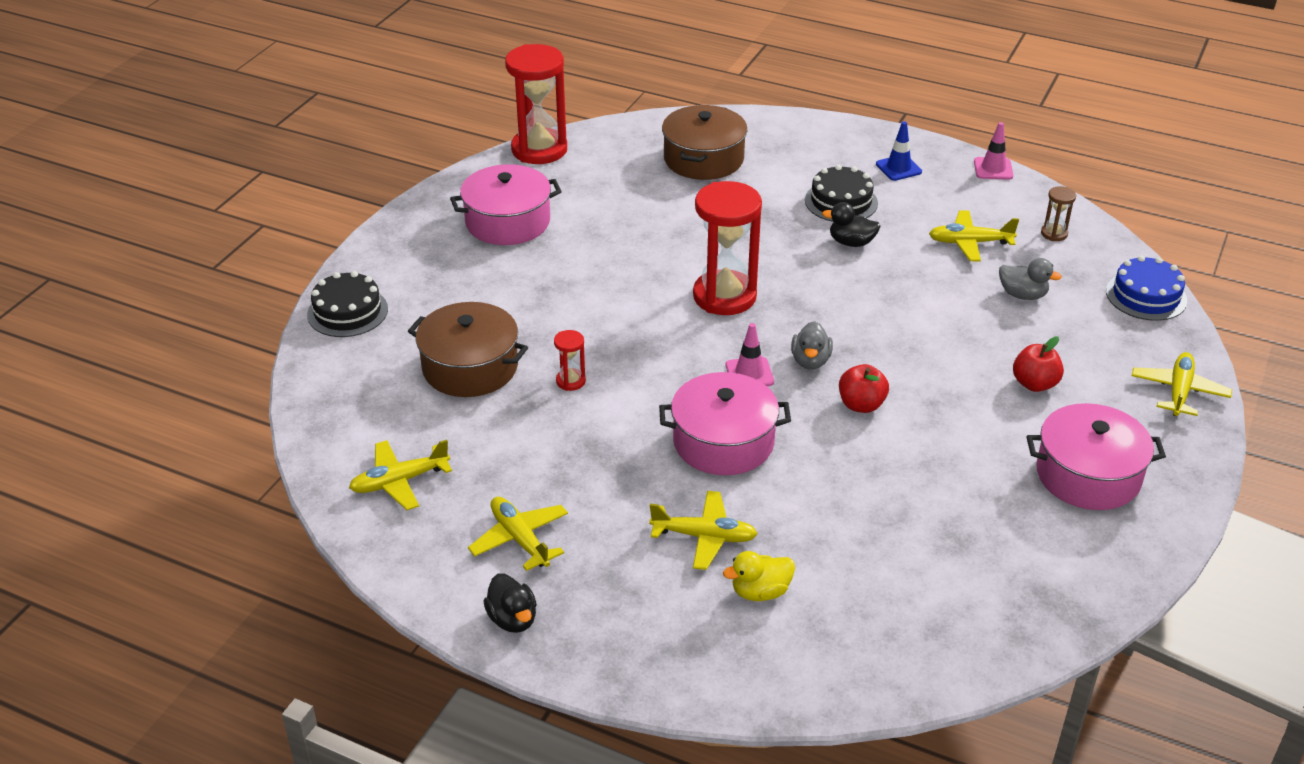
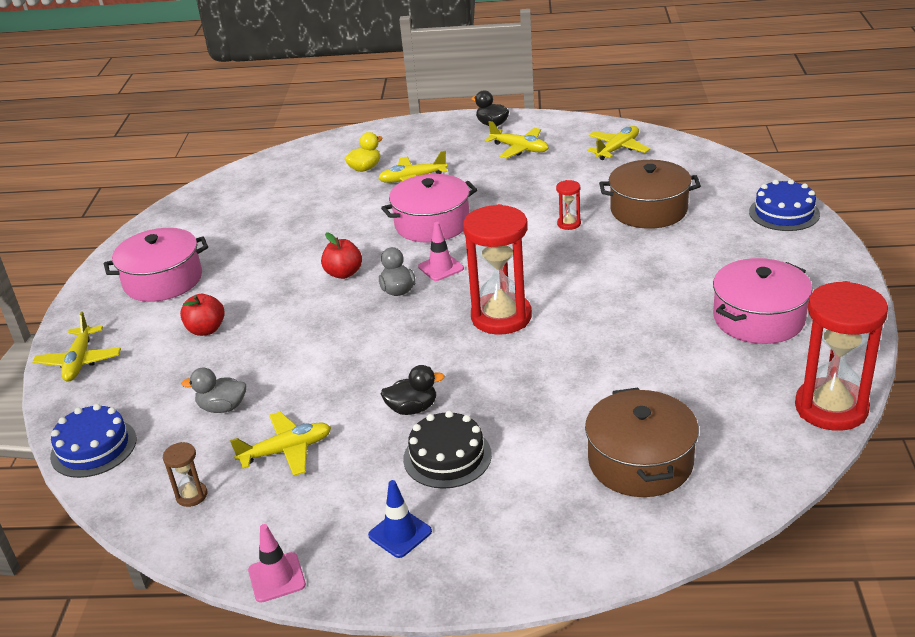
camera: 160 degrees right, 5 degrees down
(347, 312) = (784, 213): black cake -> blue cake

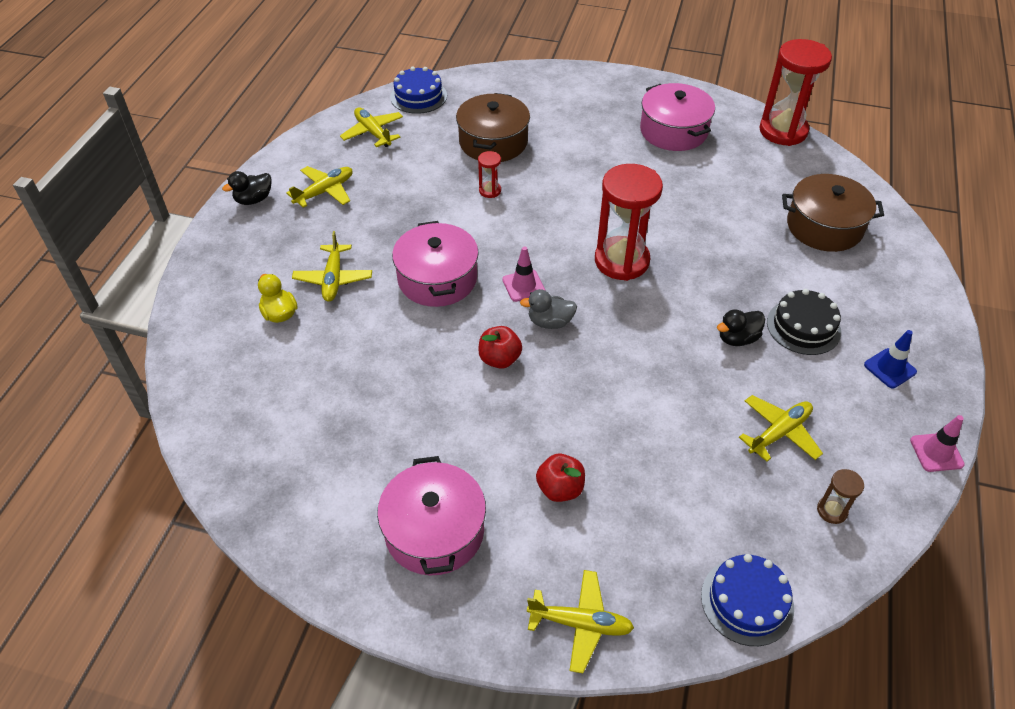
camera: 80 degrees left, 15 degrees up
(222, 407) = (704, 480): grey duck -> none
(286, 450) = (779, 433): yellow plane -> yellow plane turned 60 degrees clockwise
(412, 408) = (737, 338): black duck -> black duck turned 120 degrees counterclockwise
(784, 213) = (537, 80): blue cake -> blue cake (418, 96)

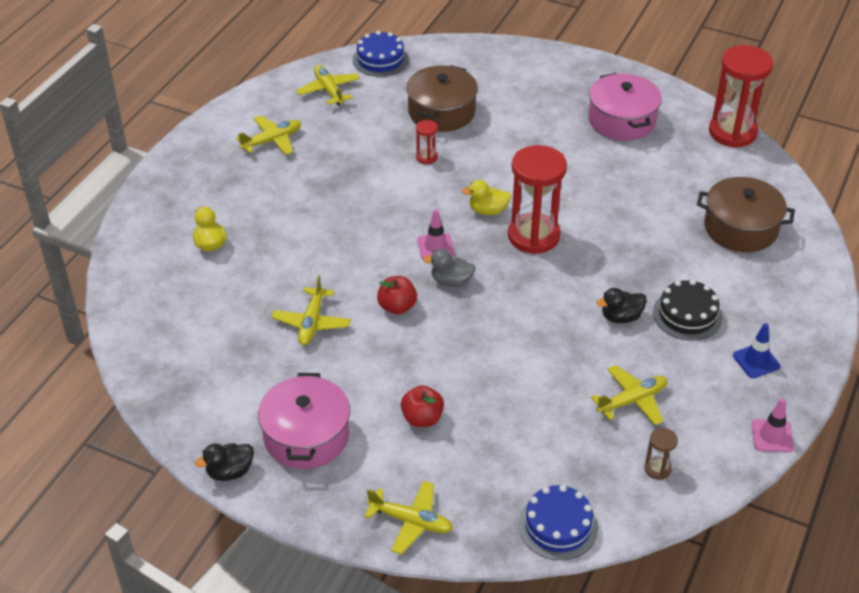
camera: 10 degrees right, 5 degrees down
(254, 199) = (206, 141): black duck -> black duck (230, 472)
(333, 279) = (264, 220): yellow plane -> yellow plane (312, 323)
(437, 278) = (358, 231): pink pot -> none
(567, 239) = (488, 210): none -> yellow duck

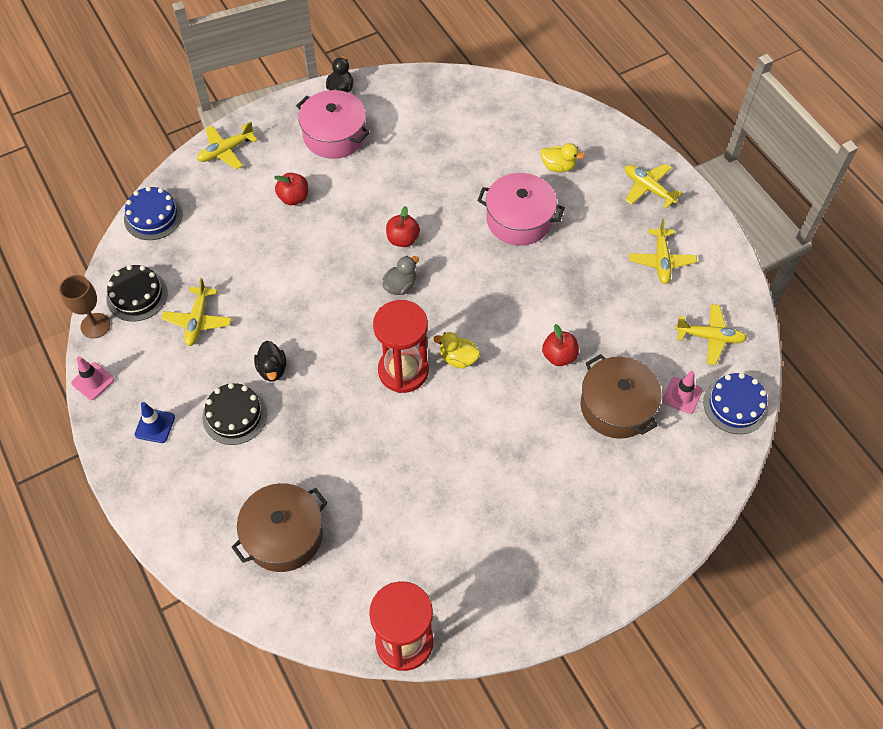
camera: 125 degrees right, 15 degrees up
(312, 323) = (429, 185): yellow plane -> yellow plane (648, 189)
(426, 157) = (559, 356): red hourglass -> red apple
(435, 247) = (445, 298): pink traffic cone -> pink traffic cone (682, 395)
(488, 210) = (458, 358): yellow duck -> yellow duck turned 105 degrees counterclockwise
(621, 317) = (272, 369): black duck -> black duck turned 150 degrees clockwise
(622, 120) = (496, 552): pink pot -> pink pot (519, 219)
(657, 469) = (137, 295): brown hourglass -> black cake
(722, 478) = (95, 325): none -> brown goblet

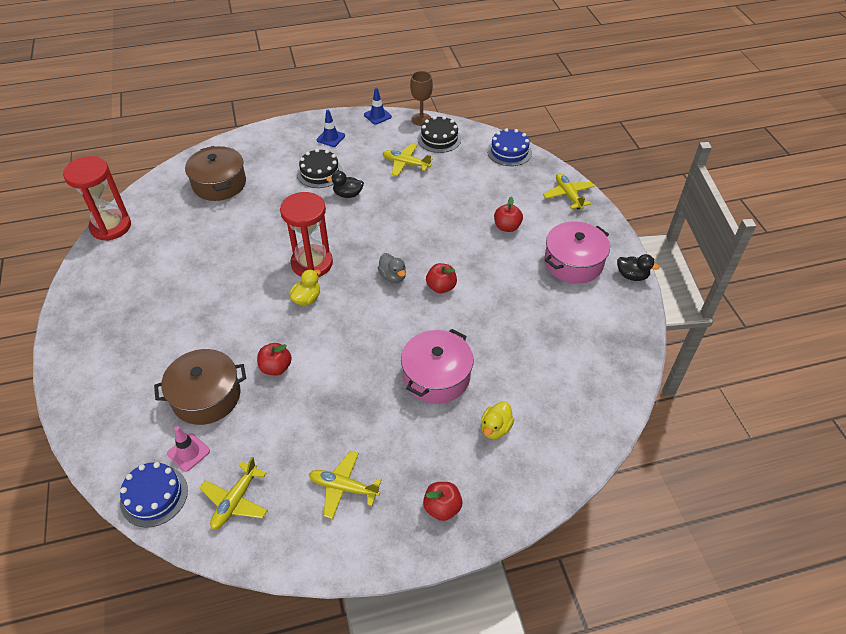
camera: 105 degrees right, 10 degrees down
(93, 381) = (377, 116): pink traffic cone -> blue traffic cone
(648, 189) = (442, 508): yellow plane -> red apple

